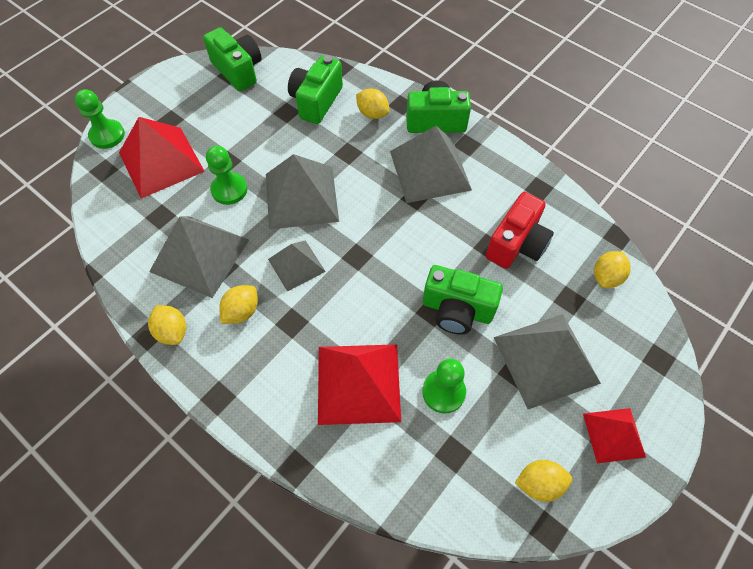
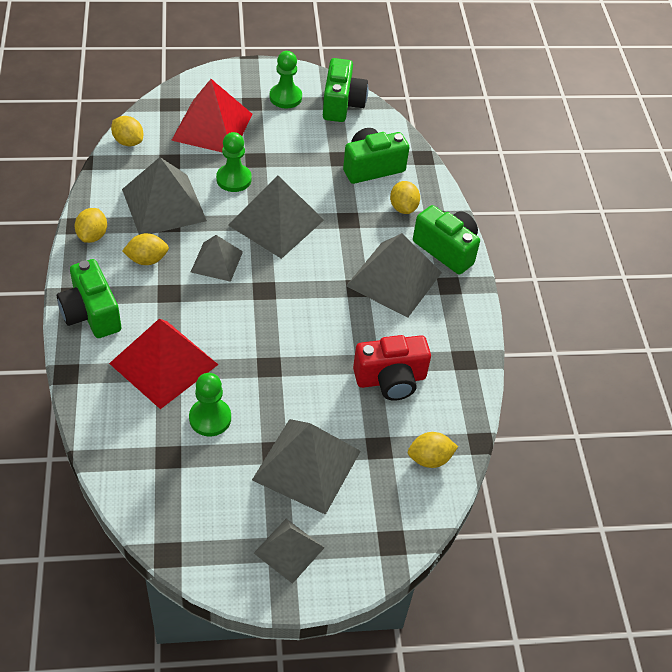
camera: 40 degrees right, 10 degrees down
(107, 135) = (199, 83): green pawn -> green pawn (285, 97)
(457, 310) = (287, 381): green camera -> green camera (91, 313)
(539, 483) = (198, 525): yellow lemon -> yellow lemon (128, 141)
(613, 435) = (289, 550): red pyramid -> grey pyramid

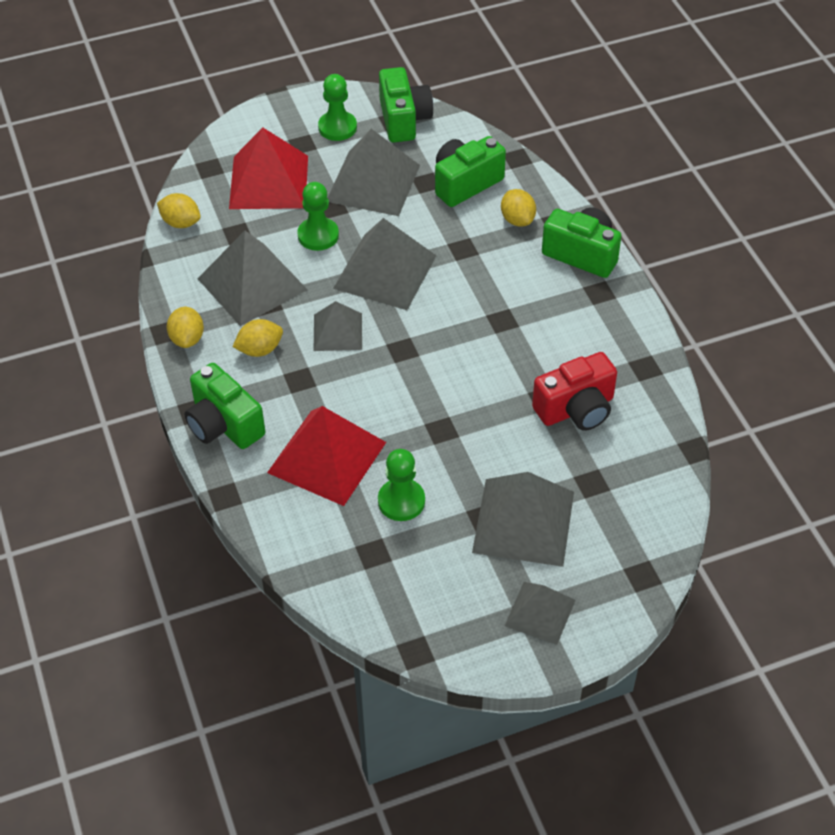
camera: 10 degrees left, 0 degrees up
(394, 279) = (538, 301): grey pyramid -> grey pyramid (373, 183)
(429, 459) = (648, 480): yellow lemon -> none

